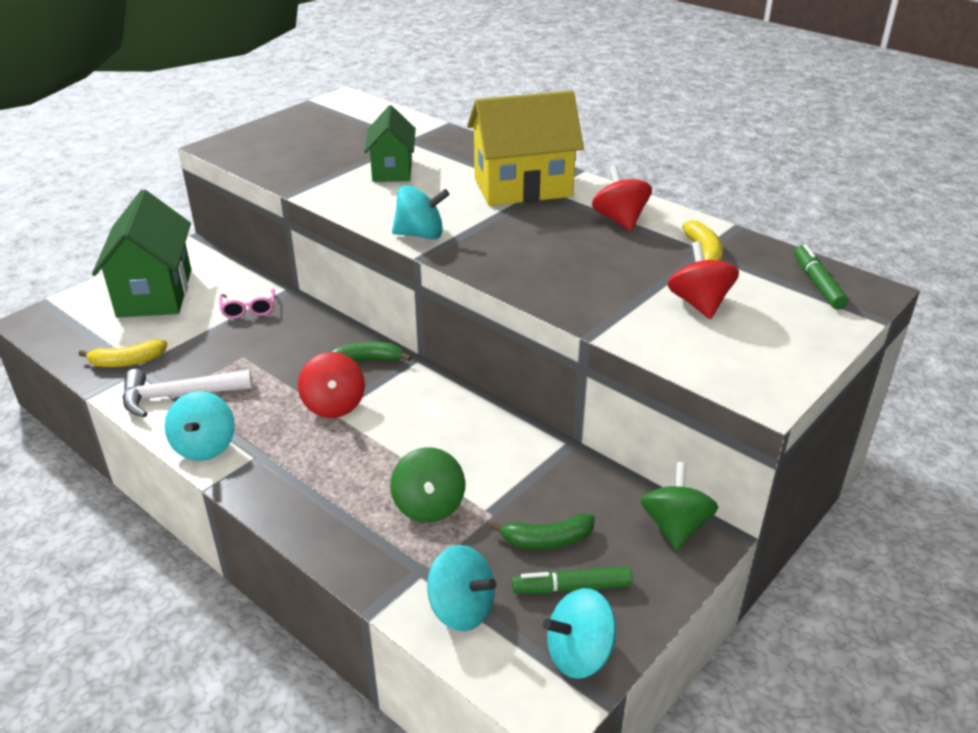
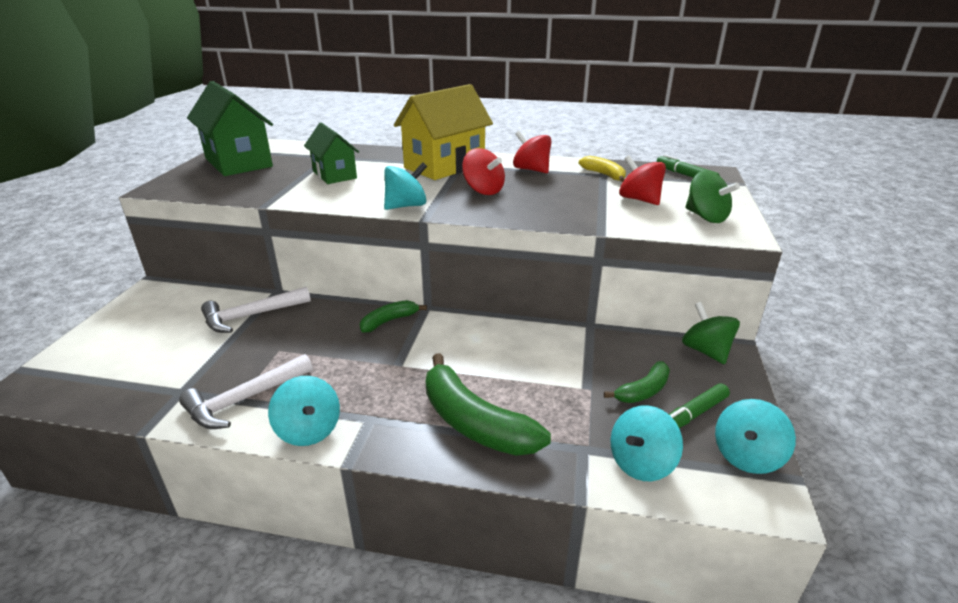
camera: 30 degrees left, 5 degrees down
(127, 362) = (164, 390): yellow banana -> none
(155, 293) = (145, 328): green house -> green house (238, 162)
(249, 310) = (251, 316): pink glasses -> white hammer
(334, 405) = (394, 359): red spinning top -> red spinning top (483, 190)
(346, 499) = (474, 422): none -> green banana
(429, 505) = (540, 401): green spinning top -> green spinning top (706, 217)
(461, 609) = (641, 463): turquoise spinning top -> turquoise spinning top turned 135 degrees clockwise

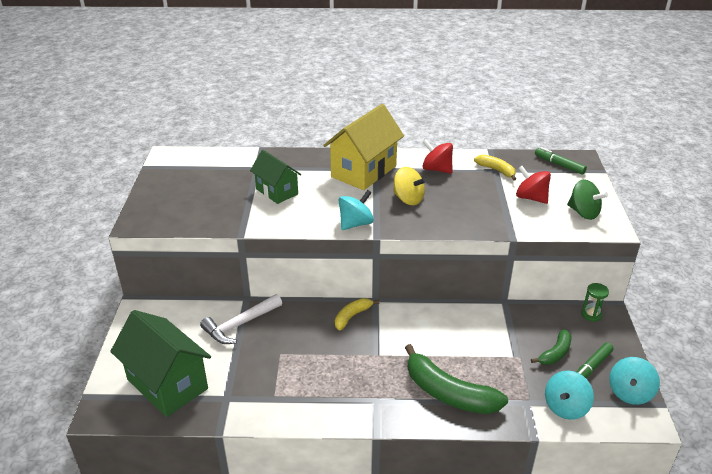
camera: 10 degrees left, 5 degrees up
(238, 162) = (182, 183): green house -> green house (167, 384)
(244, 399) = (278, 398): white hammer -> none
(309, 430) = (337, 415): turquoise spinning top -> none
(389, 321) = (352, 316): green banana -> yellow banana
(483, 190) = (408, 199): red spinning top -> yellow spinning top
(706, 351) = (591, 314): green spinning top -> green hourglass

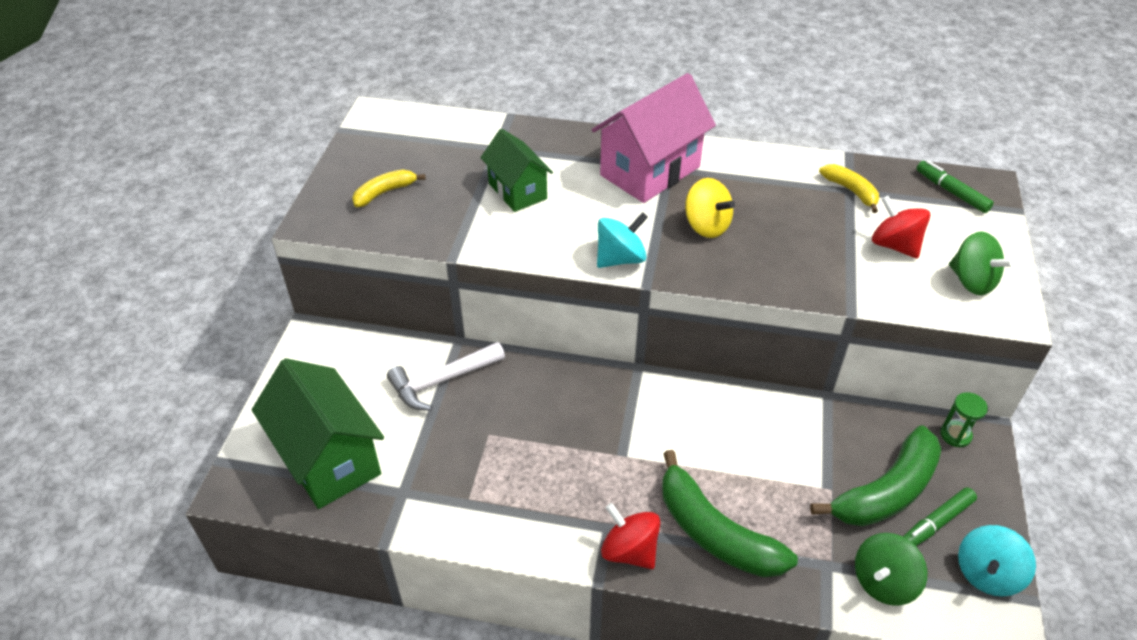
camera: 10 degrees right, 10 degrees up
(352, 316) = (600, 389): yellow banana -> yellow banana (384, 192)
(363, 171) = (650, 171): yellow house -> pink house
(436, 169) = (760, 179): red spinning top -> red spinning top (629, 550)
(555, 353) = (886, 491): green banana -> green banana, size x1.85
(565, 407) = (883, 582): turquoise spinning top -> green spinning top

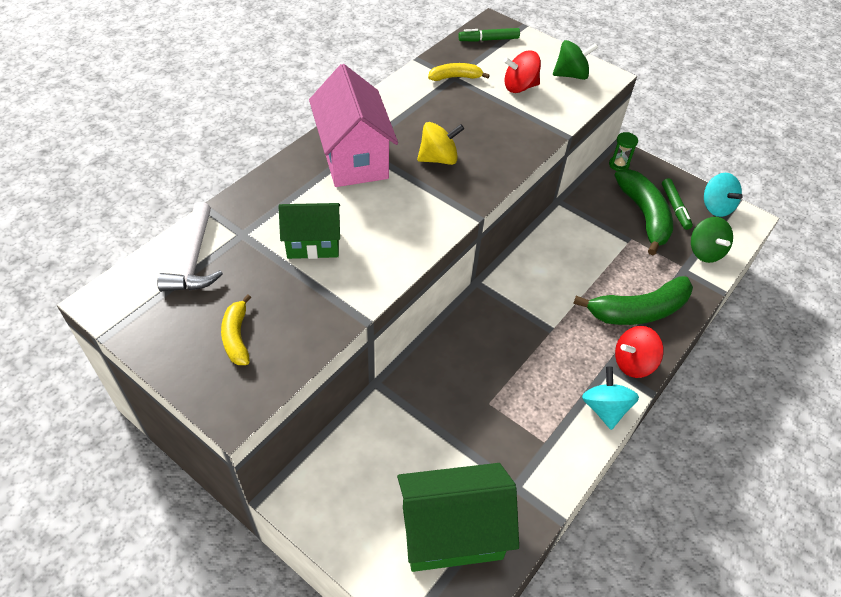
camera: 65 degrees left, 5 degrees up
(442, 381) = (414, 413): white hammer -> white hammer (194, 259)
(620, 259) = (441, 219): turquoise spinning top -> turquoise spinning top (604, 408)

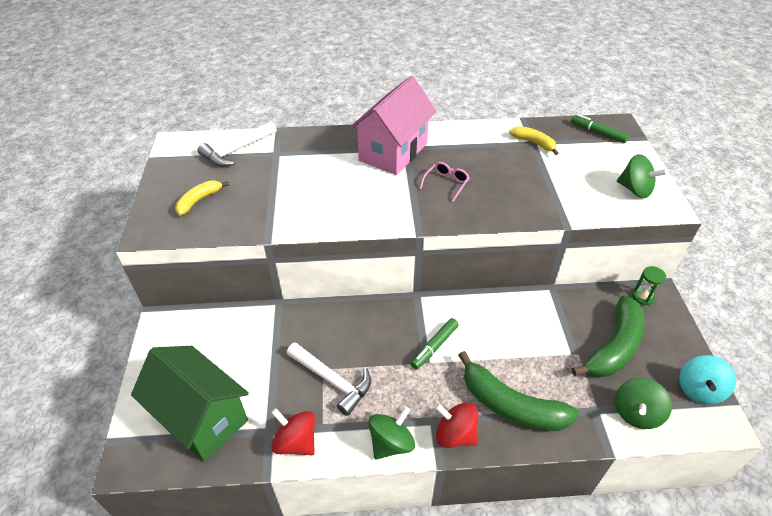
camera: 50 degrees right, 5 degrees down
(313, 244) = (302, 182): green house -> none
(438, 159) = (446, 183): yellow spinning top -> pink glasses
(507, 405) = (332, 380): none -> white hammer
(519, 87) = (576, 174): red spinning top -> red spinning top (296, 442)
(604, 408) = (391, 443): turquoise spinning top -> green spinning top
(675, 207) = (654, 361): green marker -> green marker (434, 346)

